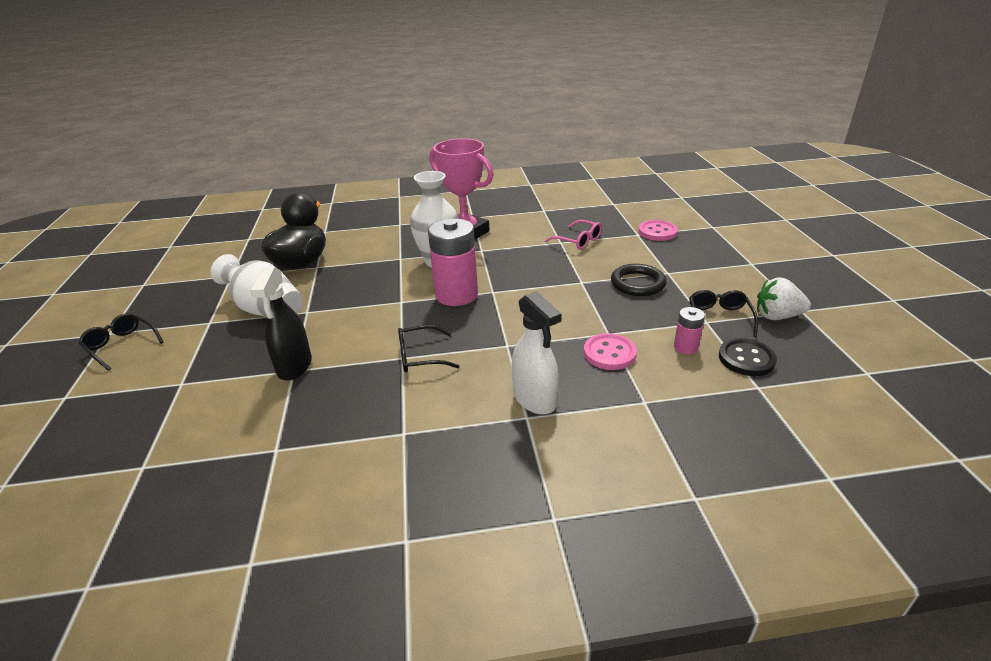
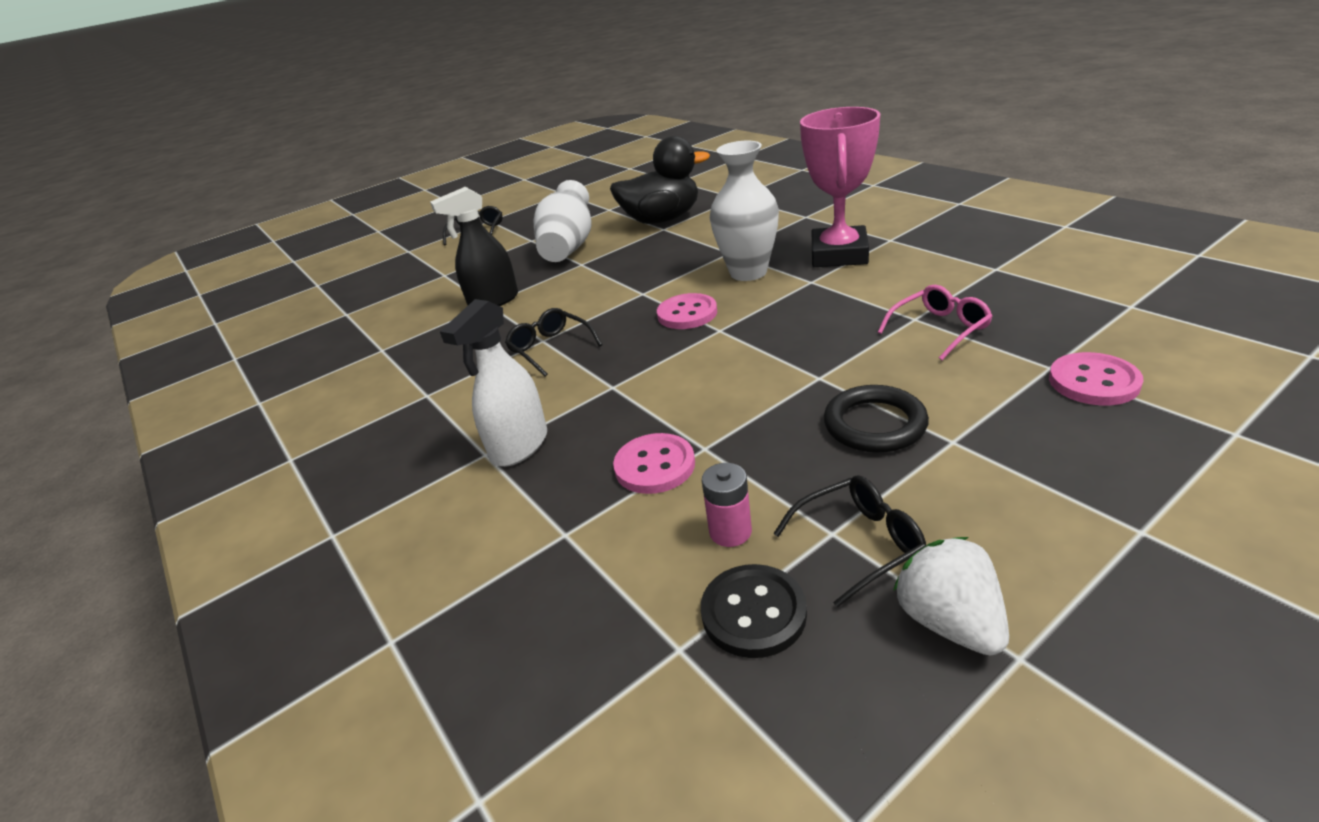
camera: 65 degrees right, 0 degrees up
(456, 295) = (687, 314): pink battery -> pink button
(578, 241) = (939, 329): pink glasses -> pink glasses turned 135 degrees counterclockwise

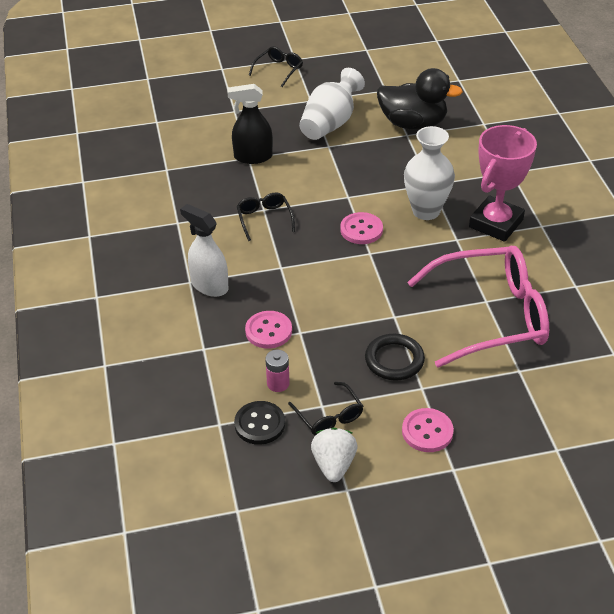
camera: 20 degrees right, 10 degrees up
(519, 446) = (209, 285): white spray bottle -> white spray bottle turned 75 degrees clockwise
(859, 543) = (329, 416): black glasses -> black glasses turned 60 degrees clockwise
(939, 329) = (491, 316): pink glasses -> pink glasses, size x2.27
(1093, 382) = (529, 390): pink button -> pink button (427, 431)

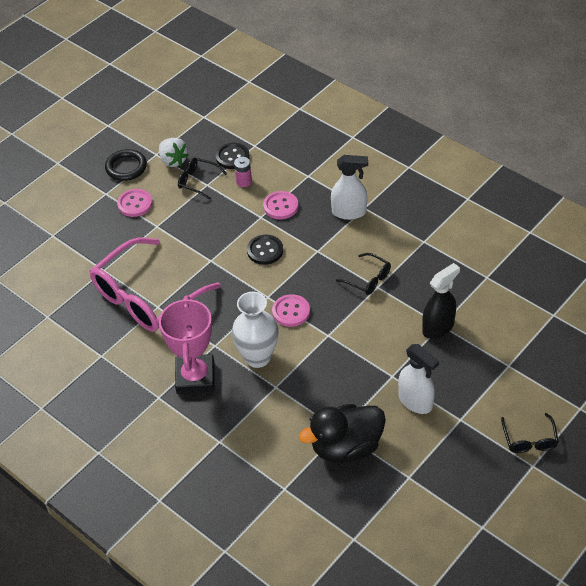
camera: 145 degrees right, 5 degrees up
(330, 124) = (415, 401): white vase -> white spray bottle
(331, 295) = (265, 251): none -> black button
(394, 360) = (187, 232): black ring -> black ring (126, 167)

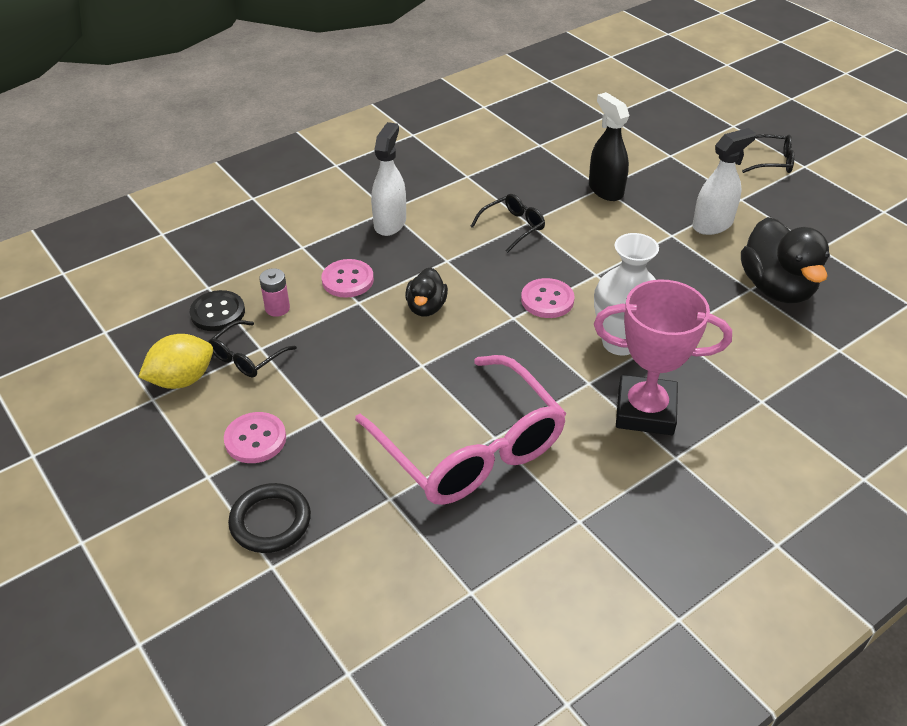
camera: 80 degrees left, 5 degrees down
(126, 167) = (160, 441): black ring -> black ring (270, 521)
(173, 160) = (182, 380): white strawberry -> yellow lemon
(265, 251) = (426, 307): black button -> black duck

